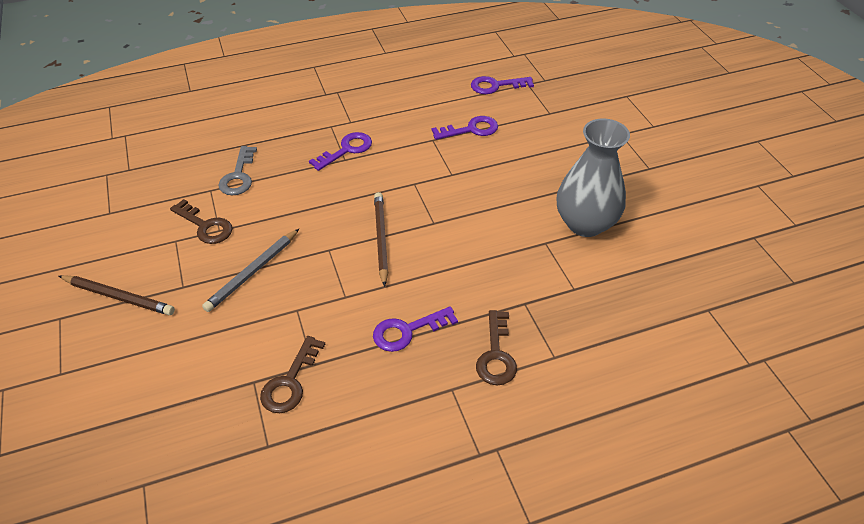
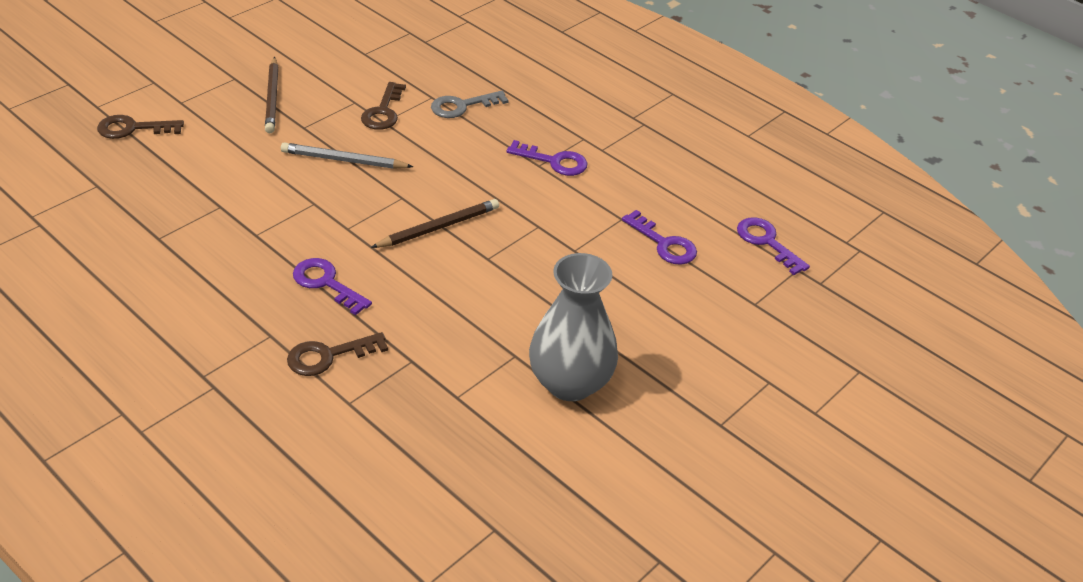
camera: 60 degrees right, 5 degrees down
(290, 382) = (230, 227): brown key -> brown key (133, 128)

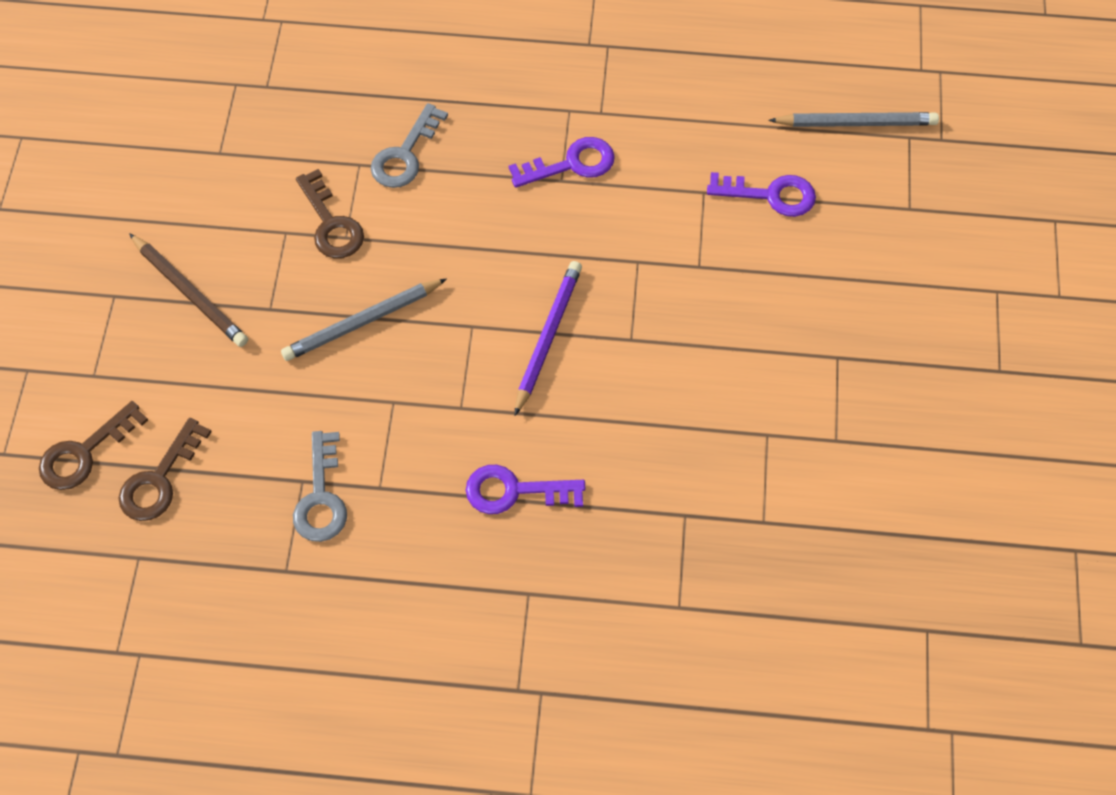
camera: 35 degrees left, 20 degrees up
(220, 219) = (321, 497): none -> grey key
(328, 356) = (607, 572): brown key -> brown key (159, 479)
(439, 227) = (547, 337): brown pencil -> purple pencil
(570, 383) = (842, 427): grey vase -> none
(767, 242) = (856, 123): purple key -> grey pencil

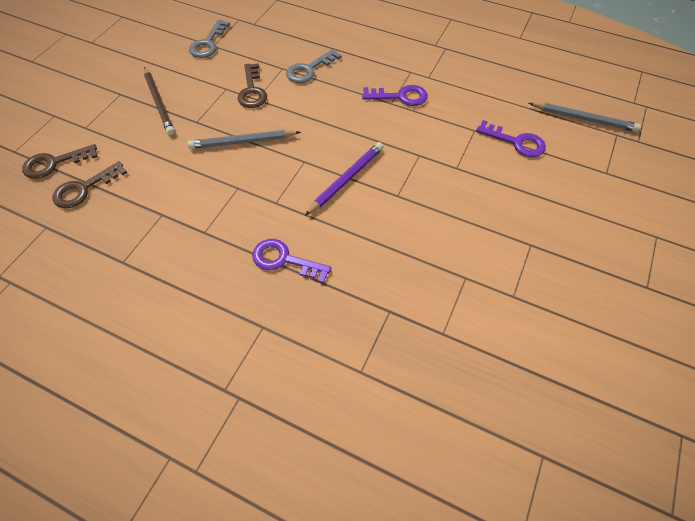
camera: 20 degrees right, 5 degrees down
(321, 497) = (167, 226): grey key -> grey key (208, 43)

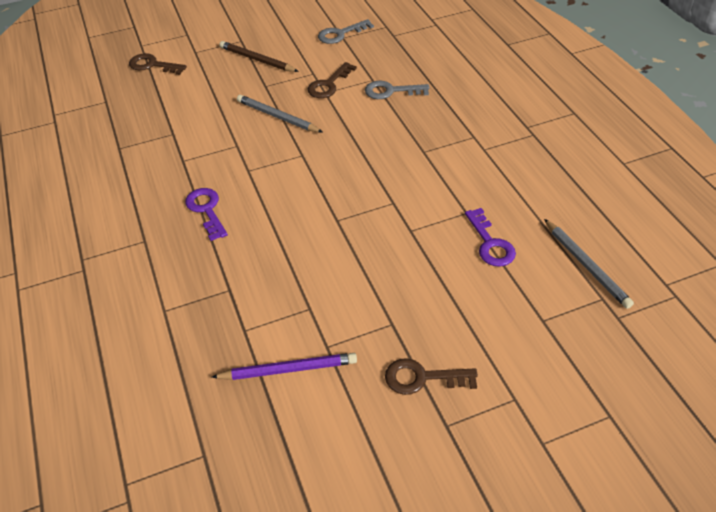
camera: 45 degrees right, 10 degrees down
(84, 189) = (150, 90): brown key -> brown key (422, 378)
(159, 103) = (257, 60): brown pencil -> brown pencil turned 105 degrees clockwise
(346, 179) = (314, 185): purple pencil -> purple pencil (288, 369)
(400, 97) = (437, 151): purple key -> none

